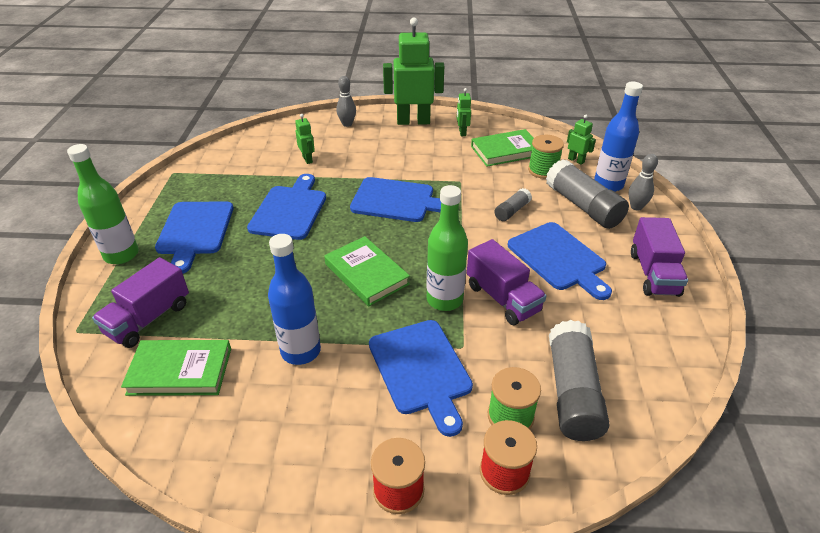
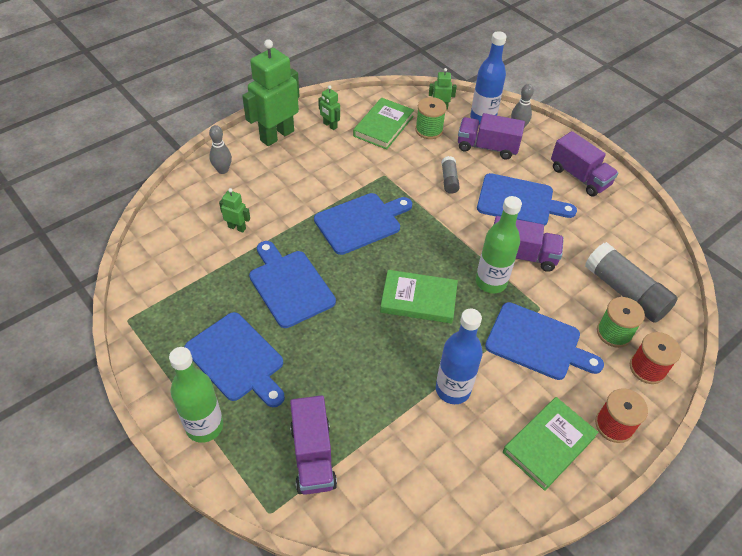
camera: 45 degrees left, 10 degrees up
(180, 371) = (395, 470): green book -> green book (548, 444)
(583, 206) = (487, 147): grey glue stick -> purple truck

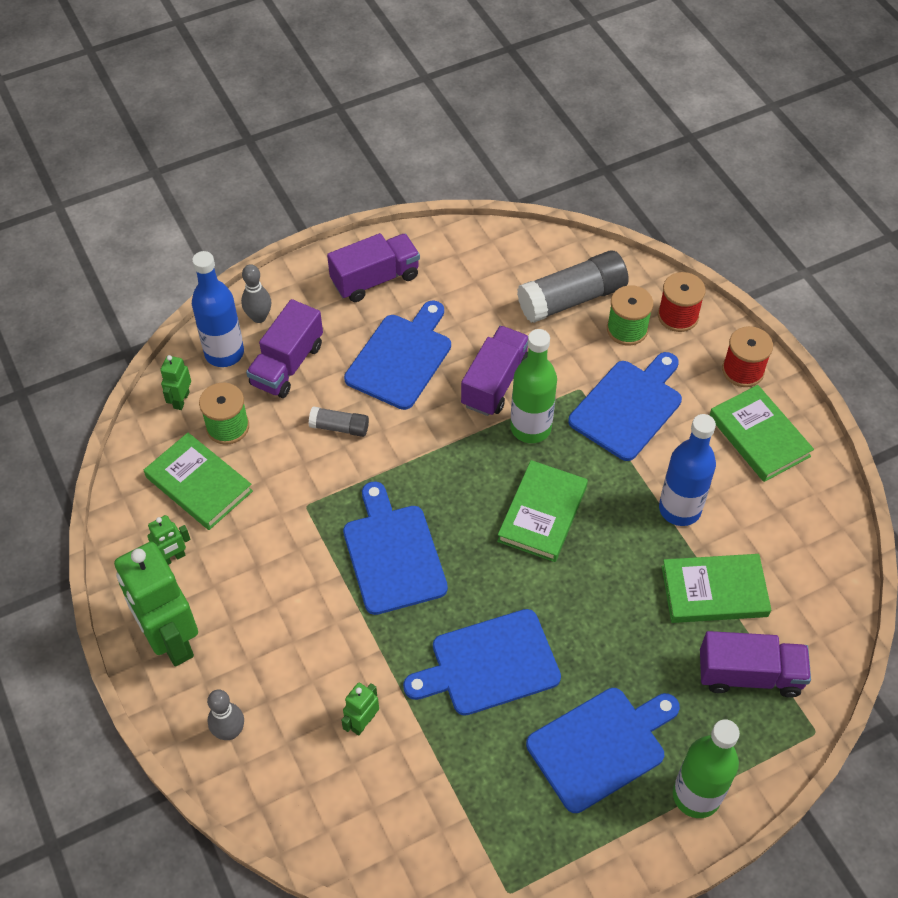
camera: 75 degrees left, 5 degrees up
(383, 422) = (714, 591): none -> green book

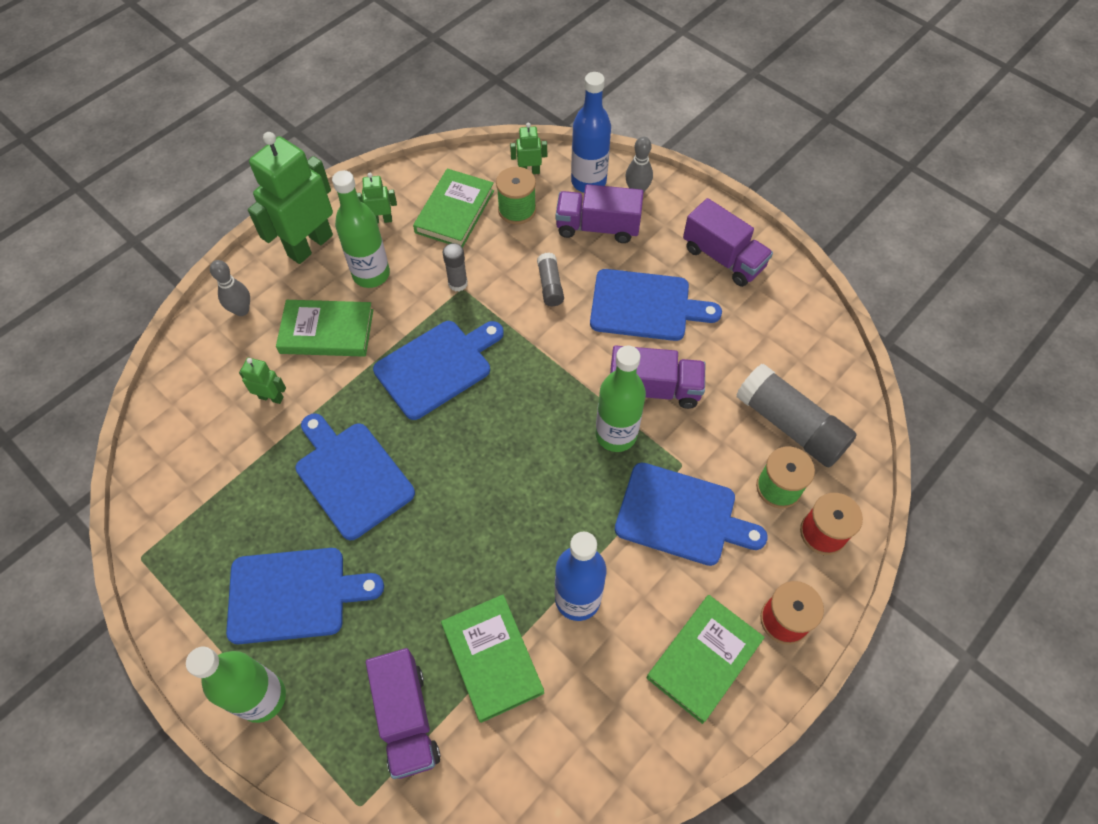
camera: 70 degrees right, 5 degrees up
(172, 558) = (381, 220): green robot -> green robot turned 135 degrees clockwise
(244, 586) = (371, 274): none -> green bottle
(297, 507) = (458, 283): none -> grey glue stick
(542, 514) = (523, 473): green book -> green book (327, 331)
(600, 746) = (294, 594): blue cutting board -> blue cutting board turned 45 degrees counterclockwise

